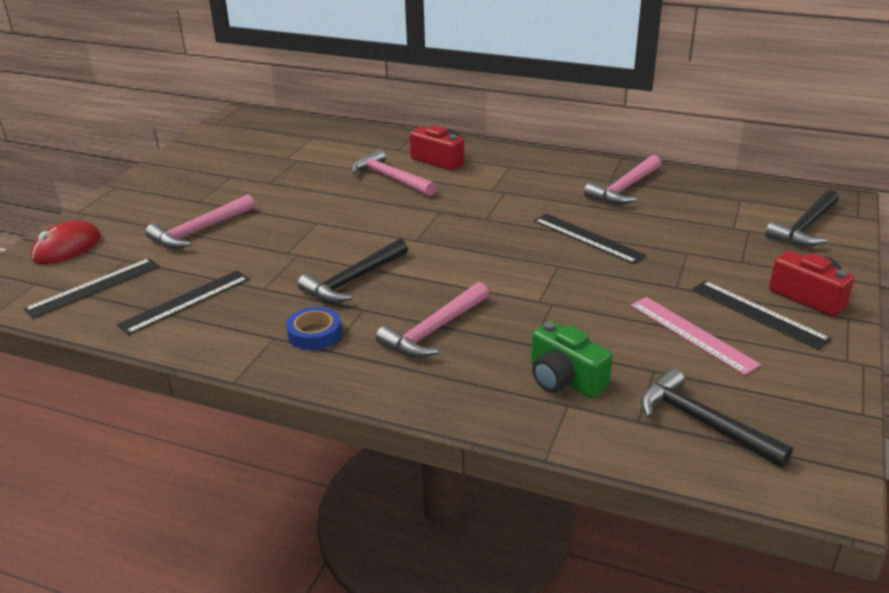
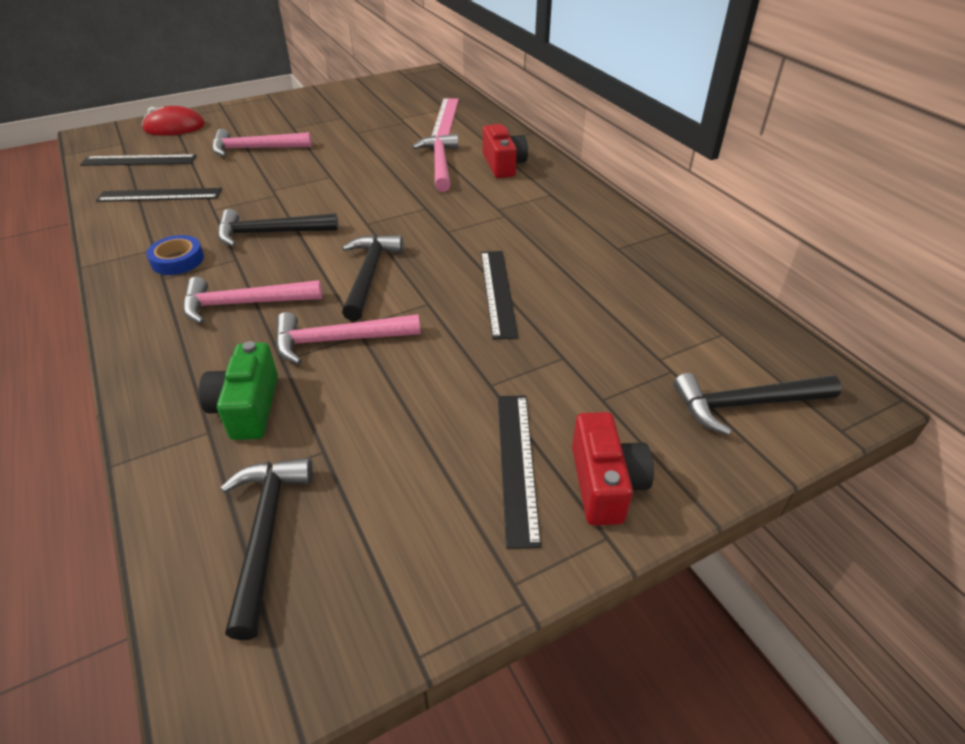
camera: 40 degrees right, 10 degrees up
(486, 269) = (369, 275): none -> black hammer
(624, 189) = (618, 263): pink hammer -> pink hammer (338, 341)
(692, 334) = (417, 441): pink ruler -> pink ruler (445, 118)

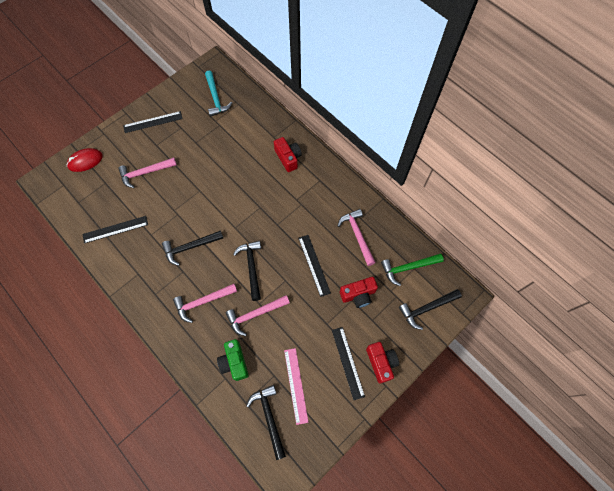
camera: 15 degrees left, 25 degrees up
(139, 160) = (84, 200): black ruler -> black ruler (153, 122)
(177, 260) = (155, 279): blue tape -> none
(413, 100) = (216, 98): none -> turquoise hammer
(439, 164) = (254, 165): pink hammer -> pink hammer (357, 235)
(445, 118) = (241, 115): pink ruler -> pink ruler (296, 385)
(580, 352) = (358, 295): none -> red camera
(708, 330) = (408, 268): none -> green hammer

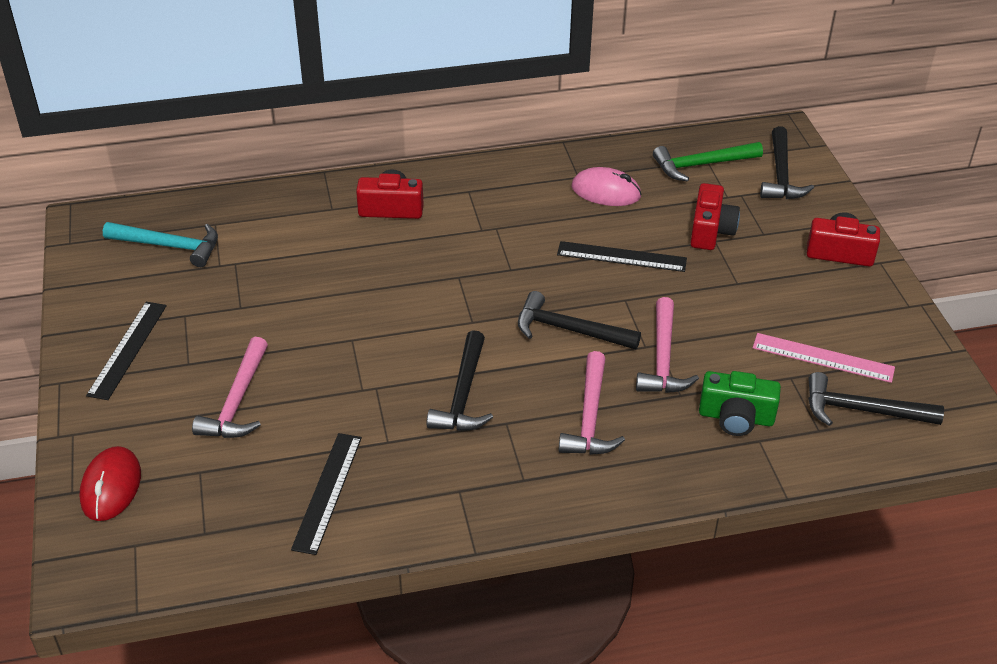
camera: 60 degrees left, 25 degrees down
(347, 362) = (818, 286): black ruler -> none
(357, 235) = (606, 192): pink hammer -> pink mouse
(408, 268) = (702, 165): green hammer -> green hammer turned 60 degrees clockwise

